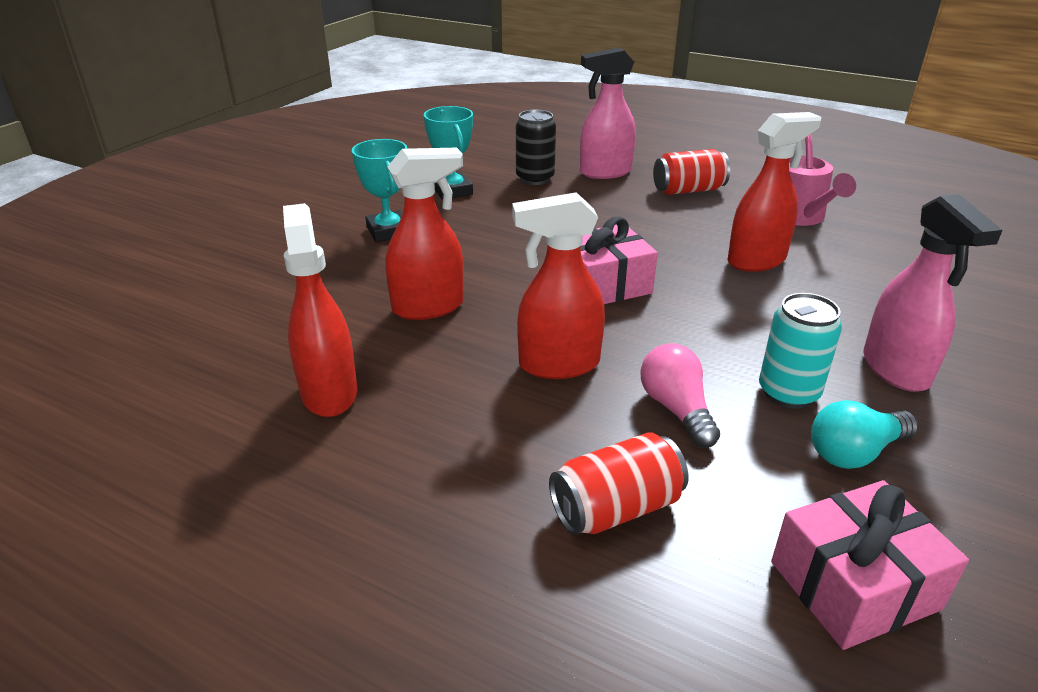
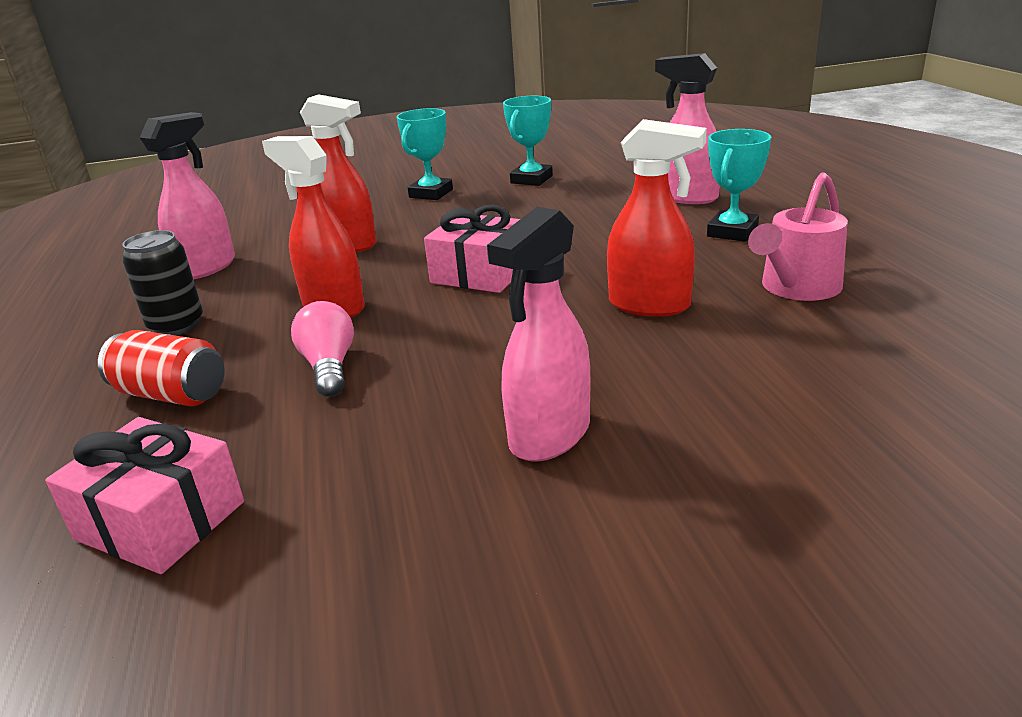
camera: 50 degrees right, 5 degrees down
(329, 392) = (206, 267): red spray bottle -> pink spray bottle
(535, 179) = (614, 187): black can -> black can (176, 325)
(676, 409) = (329, 367): pink light bulb -> pink light bulb turned 45 degrees counterclockwise
(688, 190) = (732, 232): red can -> turquoise trophy
(788, 393) = (421, 400): turquoise can -> none
(855, 452) = (362, 461): turquoise light bulb -> none

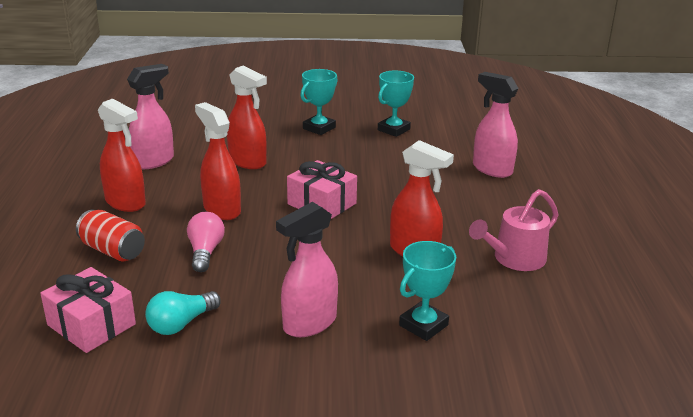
camera: 10 degrees right, 0 degrees up
(176, 325) = (126, 203): black can -> red spray bottle
(328, 483) = (181, 324): none -> turquoise light bulb
(732, 232) = (503, 206): turquoise trophy -> turquoise trophy (423, 325)

